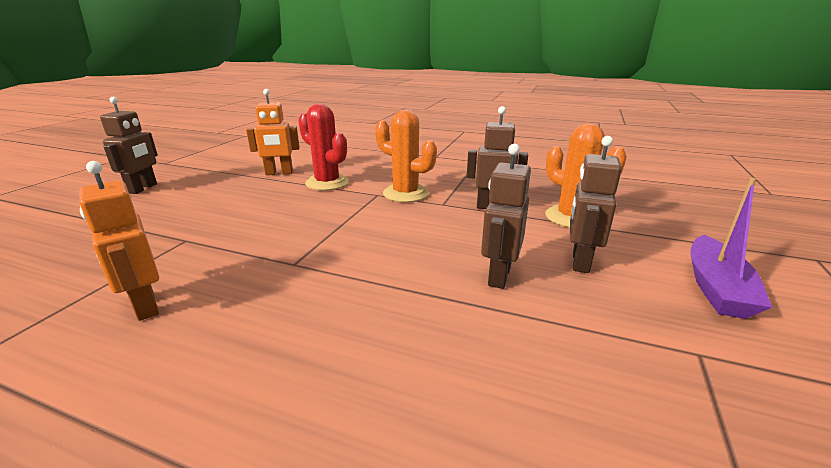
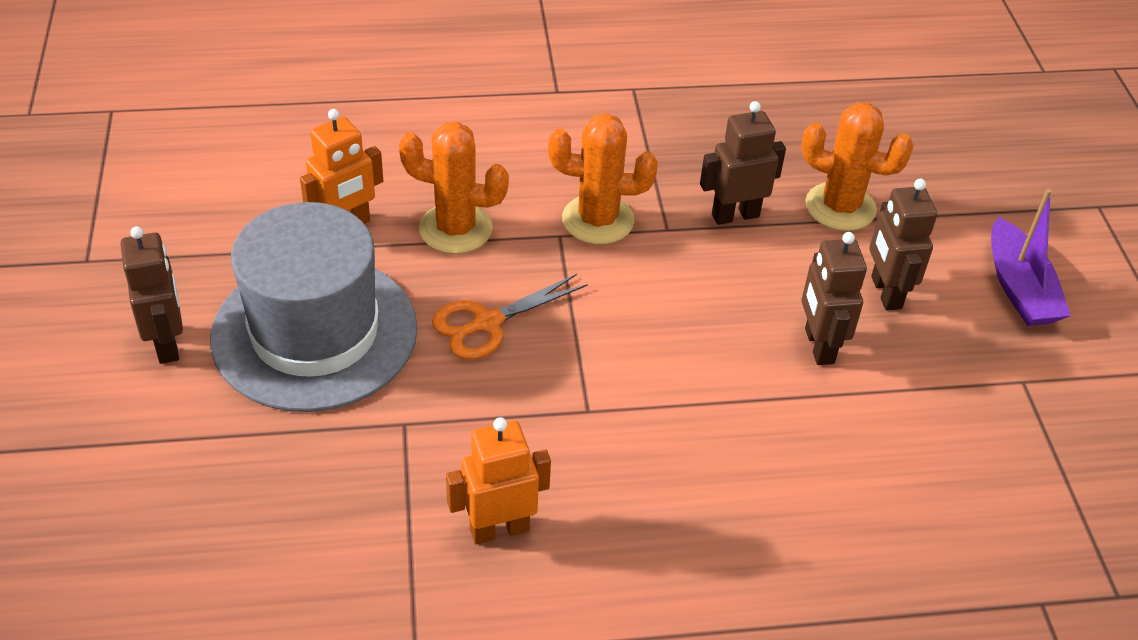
camera: 30 degrees left, 20 degrees up
(145, 306) = (499, 529): orange robot -> orange robot turned 135 degrees clockwise
(206, 199) = (314, 333): none -> grey hat
(292, 214) = (486, 323): none -> orange scissors
(327, 183) = (455, 229): red cactus -> orange cactus

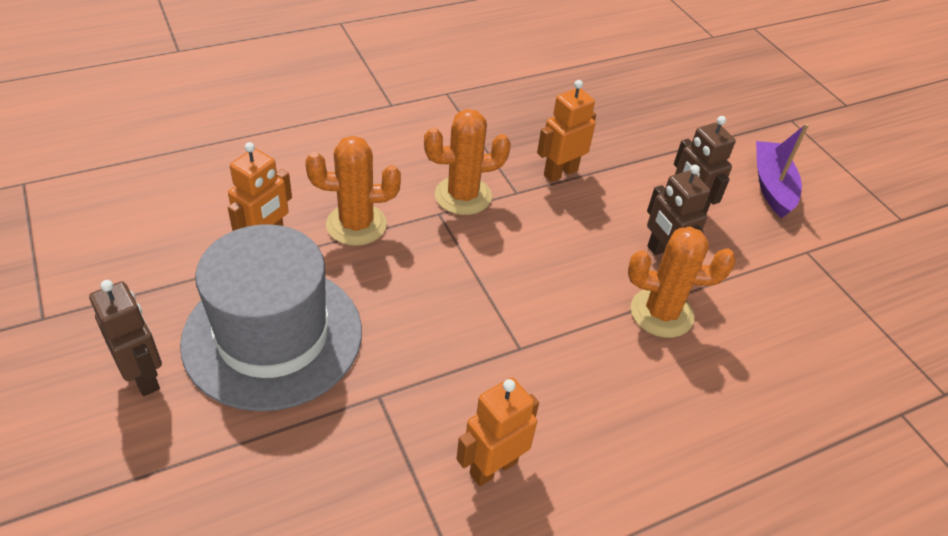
camera: 20 degrees left, 0 degrees up
(486, 323) = (412, 296): orange scissors -> none
(735, 215) = (560, 172): brown robot -> orange robot
(840, 207) = (629, 152): orange cactus -> orange cactus (661, 313)
(1019, 288) = (772, 186): purple boat -> purple boat turned 150 degrees counterclockwise

